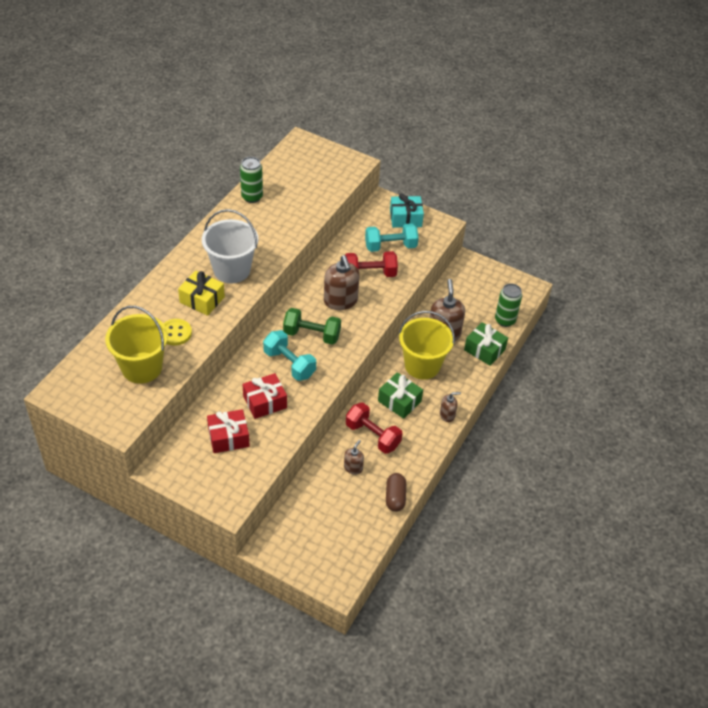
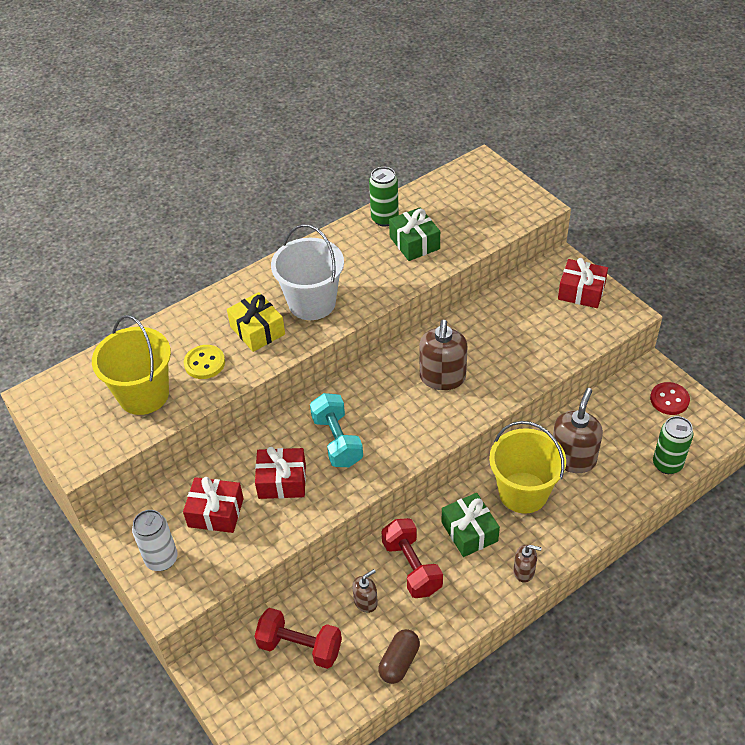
camera: 30 degrees right, 0 degrees up
(206, 480) = (161, 559): none -> white can
(311, 335) = (384, 411): green dumbbell -> none
(369, 274) = (497, 352): red dumbbell -> red dumbbell (300, 647)
(390, 246) = (543, 323): turquoise dumbbell -> none
(405, 218) = (581, 292): turquoise gift -> red gift
(484, 350) = (619, 497): green gift -> green gift (414, 243)
(487, 278) = (669, 400): none -> red button

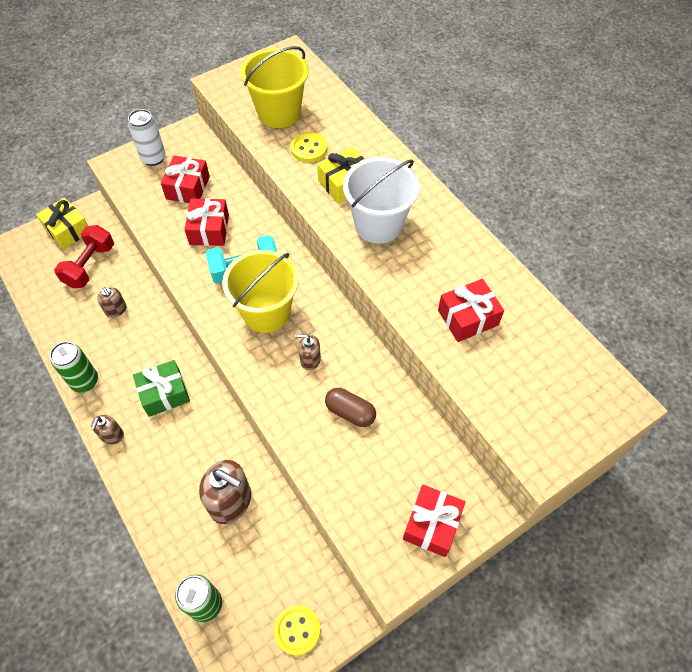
camera: 90 degrees right, 10 degrees up
(240, 689) = (67, 230): none -> yellow gift
(384, 219) = (508, 291): green can -> green can (85, 381)
(399, 662) = (56, 331): brown capsule -> brown capsule (350, 412)
(412, 567) = (139, 345): red dumbbell -> none
(414, 243) = (468, 317): green gift -> red gift
(442, 377) = (310, 360): brown soap dispenser -> brown soap dispenser, size x0.53
(523, 492) = (198, 446): yellow bucket -> yellow bucket (266, 312)
(669, 400) = (297, 630): red button -> yellow button

